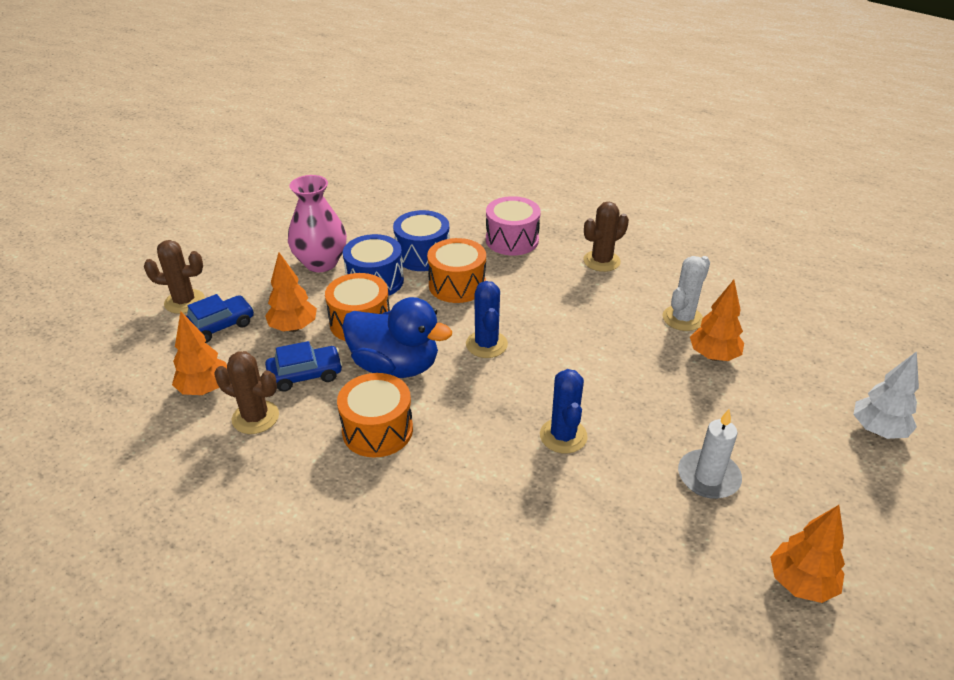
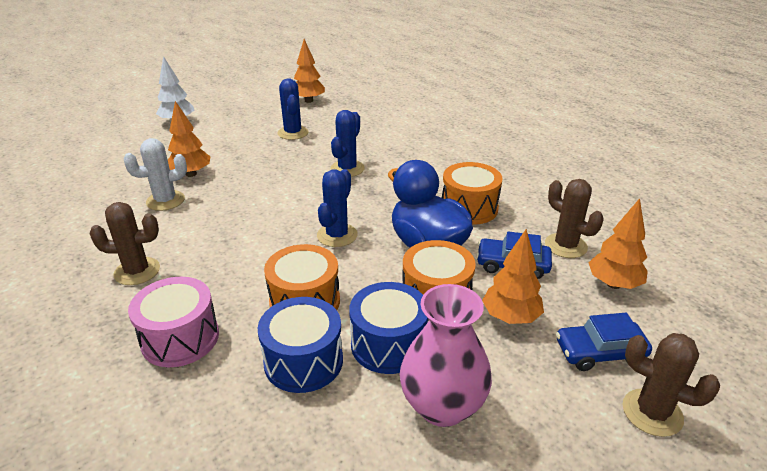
camera: 150 degrees left, 5 degrees down
(708, 477) = (293, 133): white candle -> blue cactus

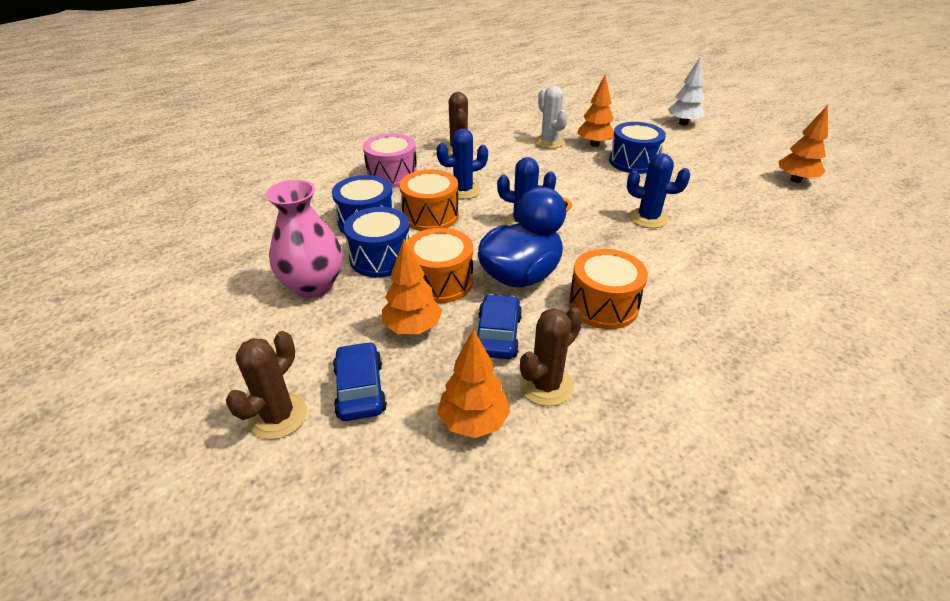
camera: 85 degrees right, 5 degrees up
(242, 159) = (633, 162): none -> blue drum
(293, 133) = (705, 180): blue cactus -> blue cactus (463, 190)

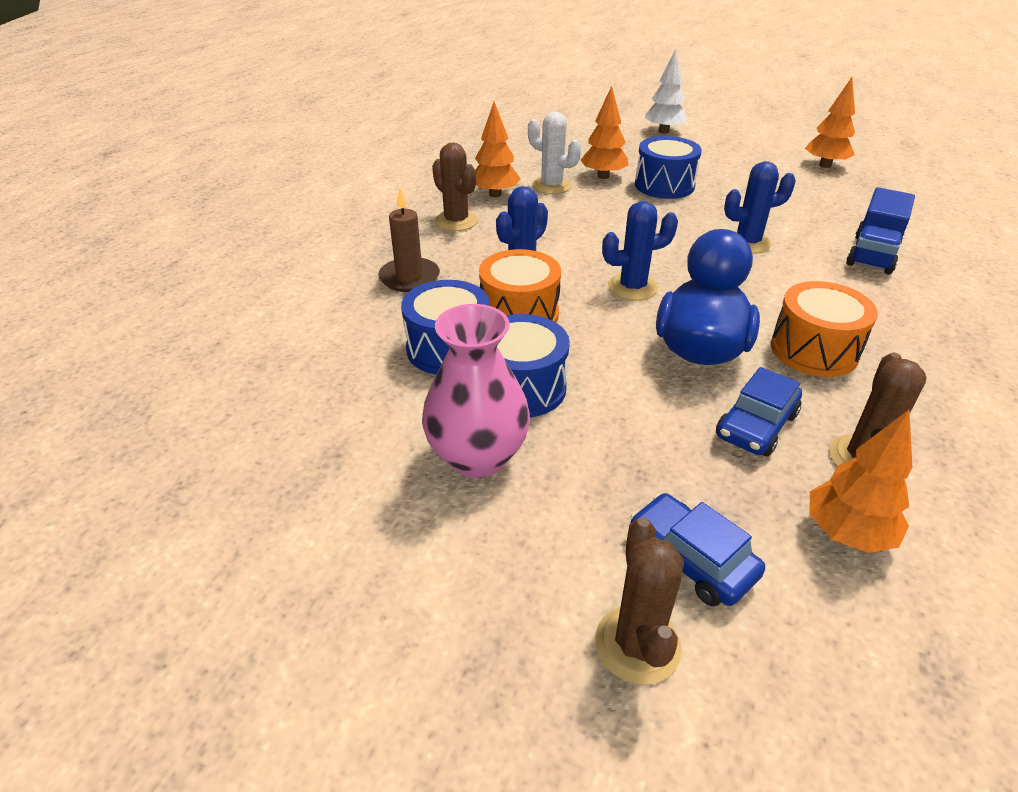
camera: 30 degrees left, 0 degrees up
(392, 175) = (409, 278): pink drum -> brown candle
(413, 328) = (660, 458): orange tree -> orange tree (495, 194)
(440, 281) = (625, 389): orange drum -> none
(497, 335) = (756, 425): blue car -> blue car turned 120 degrees counterclockwise
(746, 257) = (872, 254): none -> blue truck

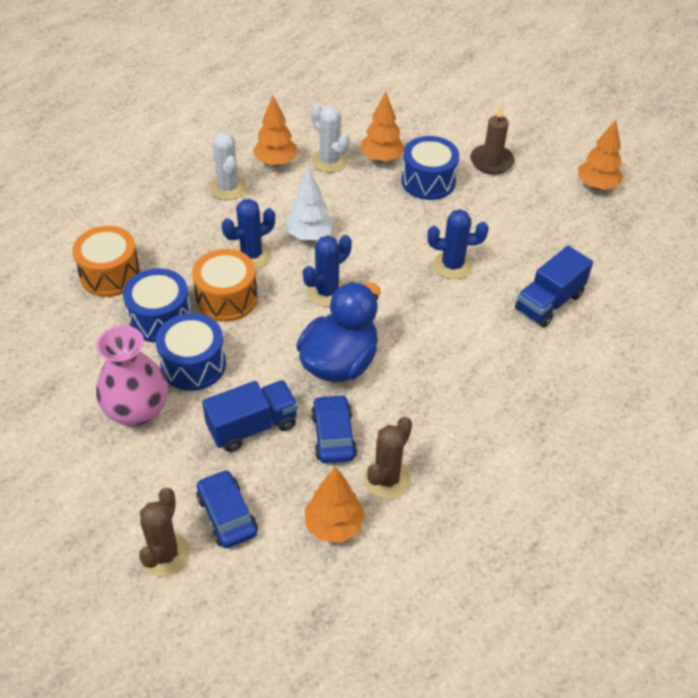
camera: 15 degrees right, 10 degrees up
(409, 278) = (164, 243): brown candle -> brown candle (491, 161)
(456, 221) = (228, 188): brown cactus -> white cactus
(632, 287) = (327, 292): blue cactus -> blue cactus turned 45 degrees counterclockwise
(645, 439) = (252, 426): none -> blue truck
(663, 131) = (476, 106): white tree -> white tree (309, 235)
(756, 425) = (333, 435): blue car -> blue car turned 120 degrees clockwise
(814, 350) = (423, 384): orange drum -> orange drum (110, 274)

